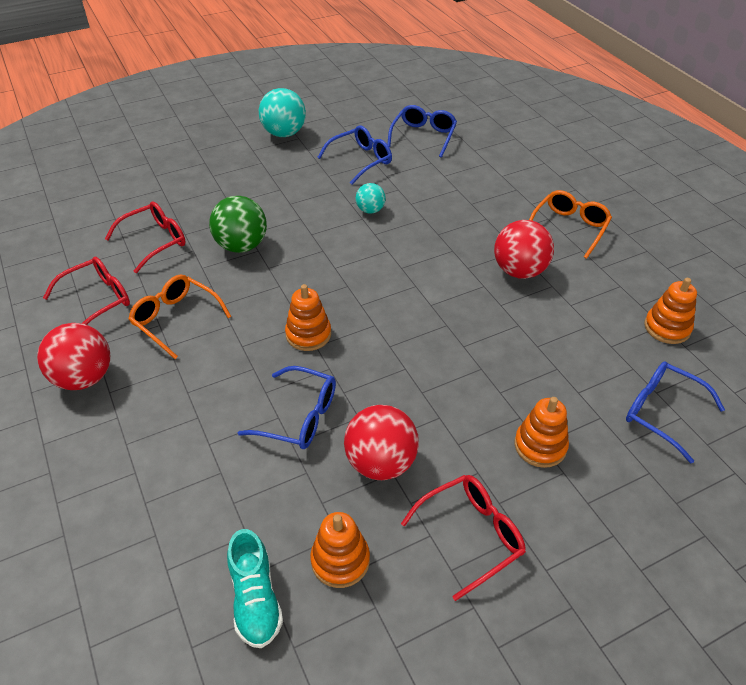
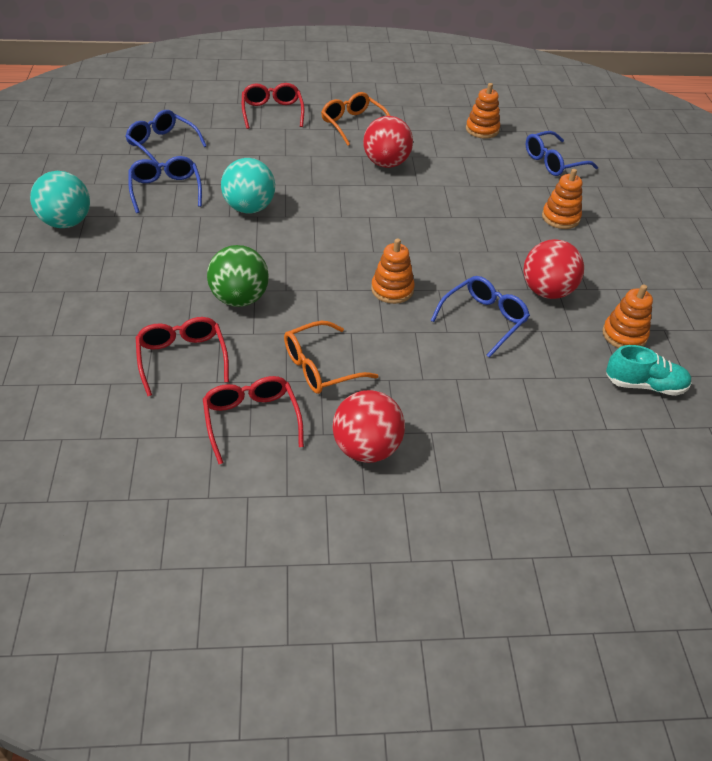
camera: 70 degrees left, 0 degrees up
(370, 210) = (249, 208): turquoise ball -> turquoise ball, size x1.76
(471, 535) = (621, 271): red glasses -> red glasses (272, 112)

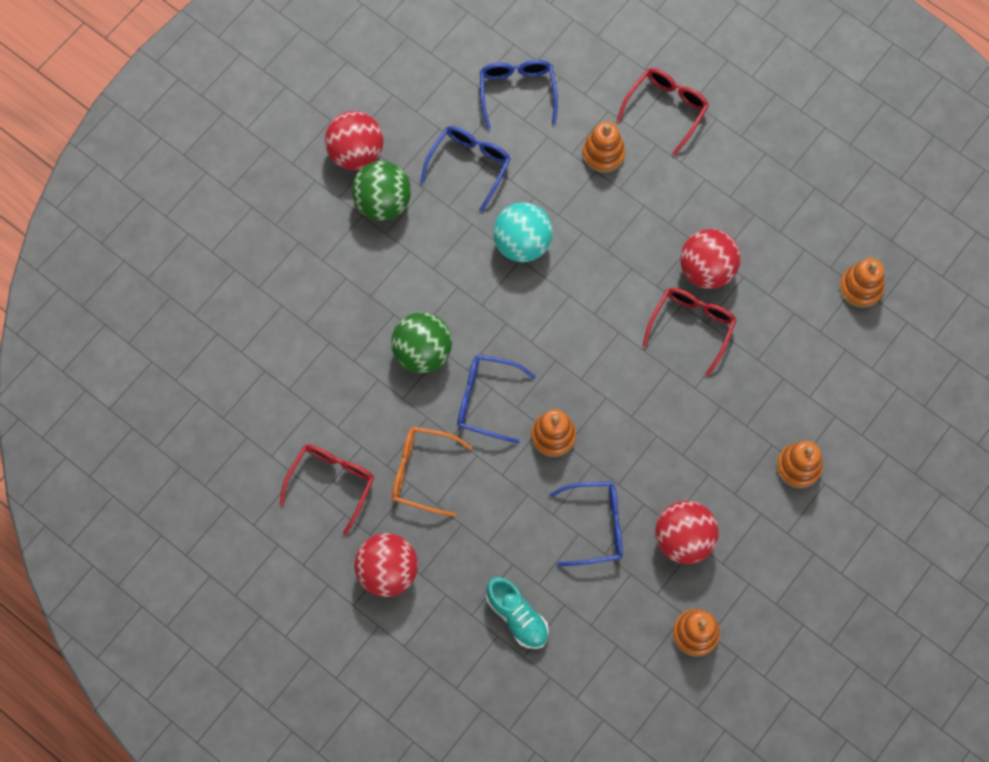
camera: 45 degrees right, 25 degrees up
(66, 222) = (356, 153): turquoise ball -> red ball
(116, 237) = (383, 202): none -> green ball
(182, 358) = (331, 384): red glasses -> red glasses (692, 326)
(255, 145) = (603, 153): none -> orange stacking toy
(353, 124) = (731, 185): orange glasses -> none
(553, 162) = (881, 389): blue glasses -> blue glasses (486, 400)
(644, 385) = (652, 689): turquoise shoe -> turquoise shoe (517, 616)

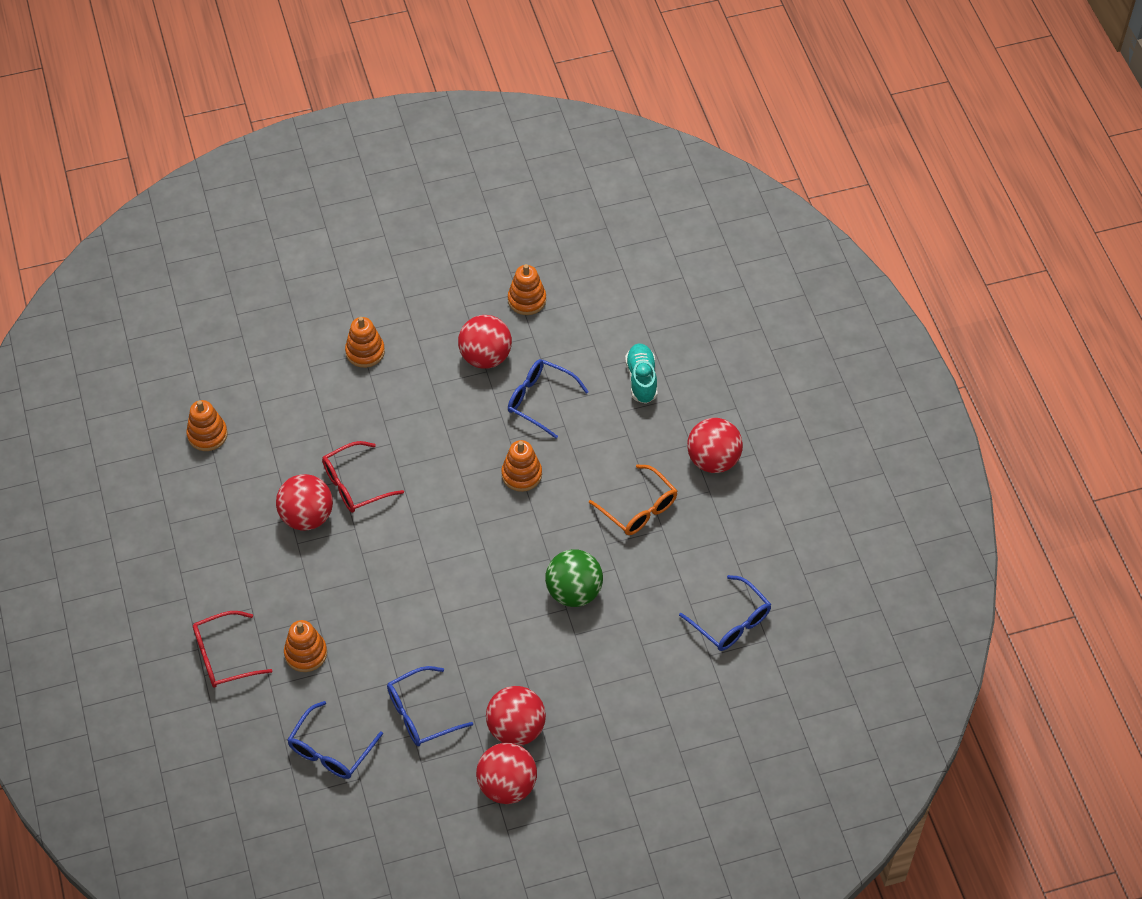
camera: 145 degrees left, 15 degrees down
(332, 482) = (712, 542): red glasses -> none
(383, 202) = (516, 728): green ball -> red ball
(486, 400) = (552, 528): blue glasses -> blue glasses (731, 622)
(522, 243) = (430, 624): turquoise ball -> none

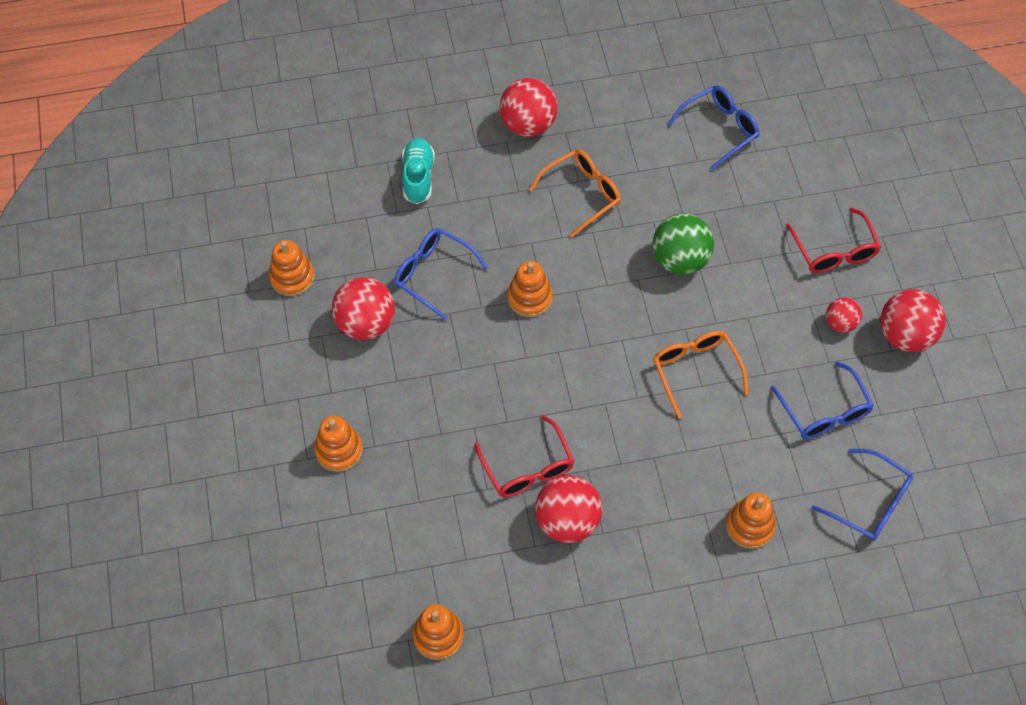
camera: 85 degrees left, 5 degrees up
(223, 656) = (752, 617): red glasses -> red glasses (834, 251)
(456, 608) = (695, 370): none -> orange glasses
(516, 728) = (840, 323): red ball -> red ball, size x0.57
(539, 400) = (433, 274): blue glasses -> blue glasses turned 90 degrees clockwise
(641, 379) = (418, 177): turquoise shoe -> turquoise shoe turned 90 degrees clockwise

